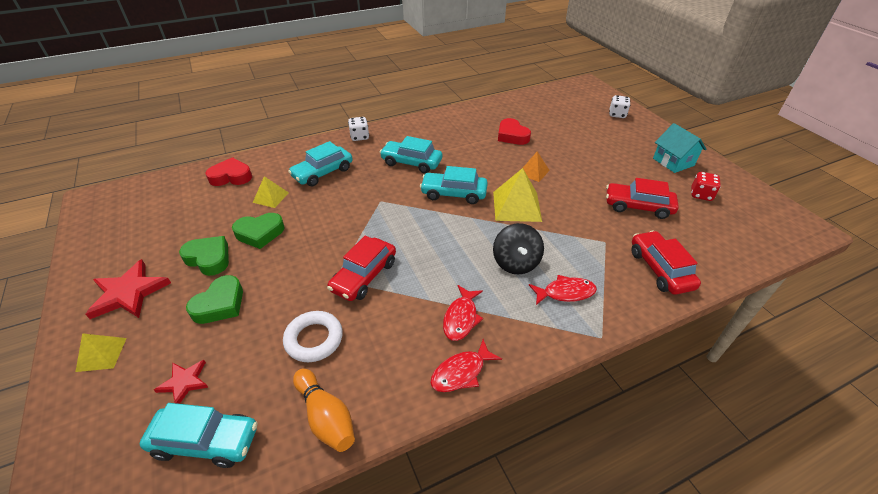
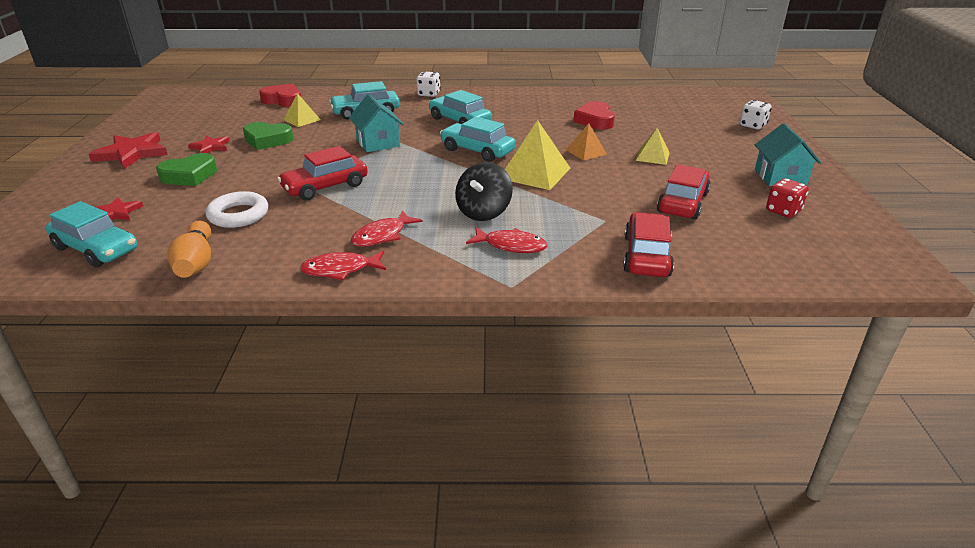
camera: 25 degrees right, 10 degrees down
(101, 354) = (79, 182): yellow pyramid -> yellow pyramid (652, 156)
(209, 258) = (210, 147): green heart -> red star
(365, 207) = (378, 143): none -> turquoise house
(638, 206) = (682, 203): red car -> red car turned 75 degrees clockwise

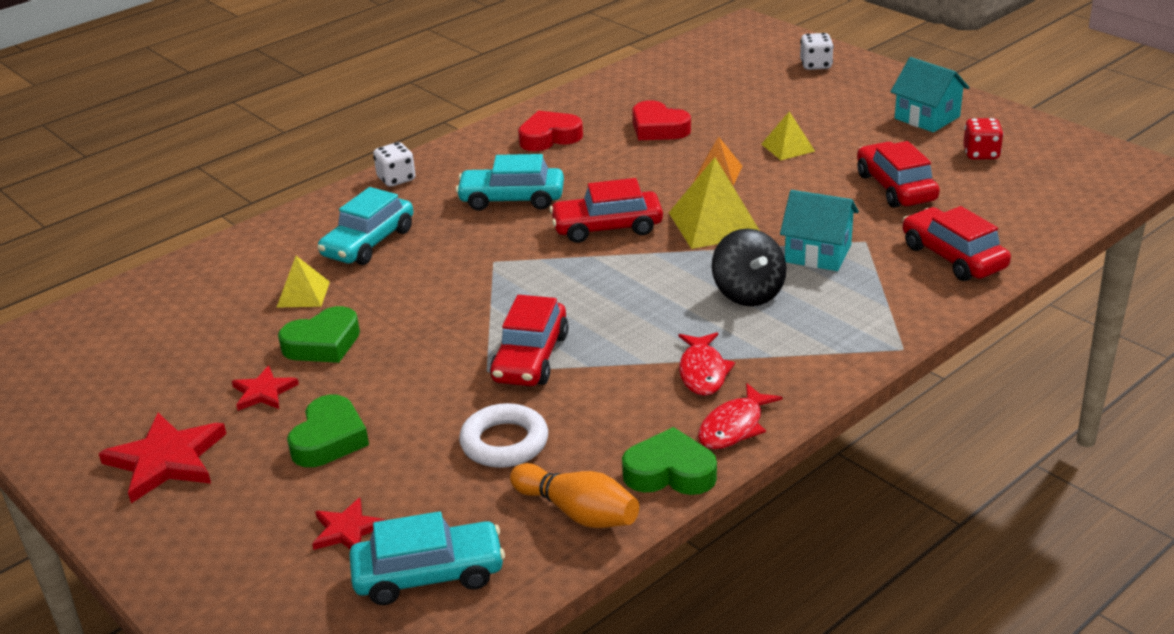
camera: 40 degrees left, 0 degrees up
(268, 271) = (670, 472): none -> green heart
(283, 100) = (208, 280): red heart -> red heart (549, 137)
(378, 143) = (473, 275): turquoise house -> turquoise house (818, 253)
(477, 151) = (607, 227): turquoise car -> red car
(511, 245) = (834, 312): red fish -> none

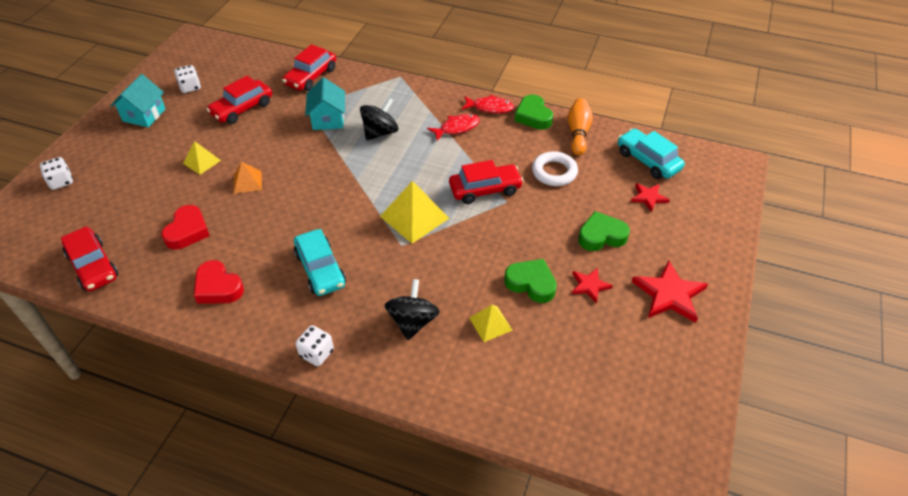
camera: 120 degrees left, 15 degrees up
(368, 243) = (413, 321): turquoise car -> black spinning top
(607, 227) = (337, 208): red car -> red car (93, 266)
(714, 223) = (312, 165): yellow pyramid -> yellow pyramid (414, 217)
(981, 154) = (190, 87): red dice -> white dice

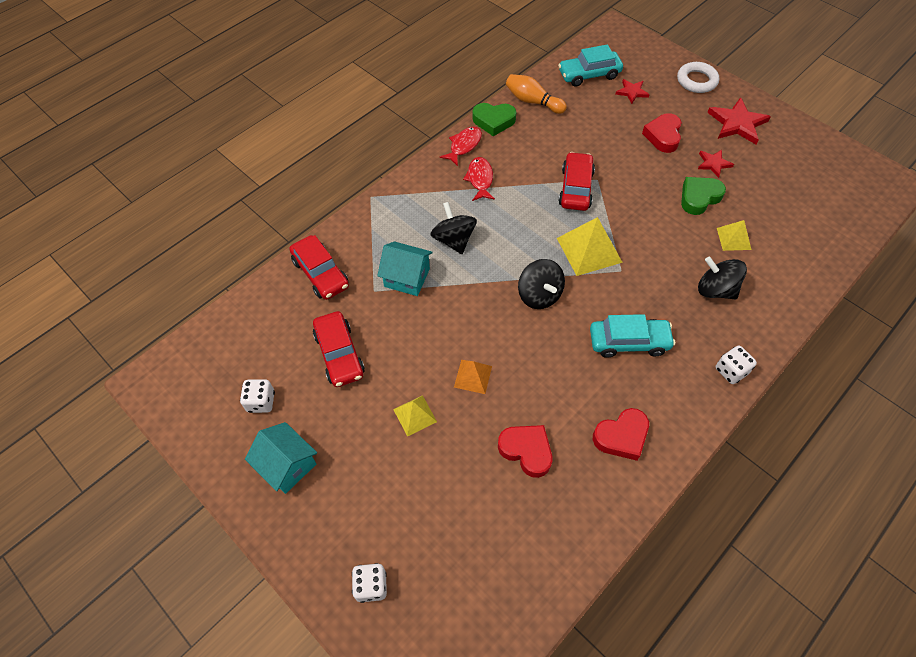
camera: 65 degrees left, 10 degrees up
(93, 266) = (543, 561): red car -> none
(346, 198) = (539, 295): none -> black spinning top
(554, 172) = (575, 135): white ring -> white ring (696, 81)
(601, 236) = (663, 136): green heart -> red heart

